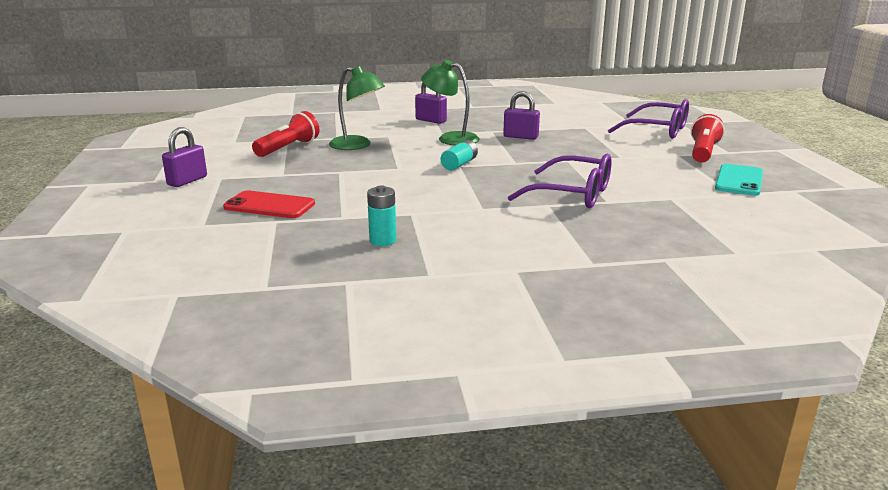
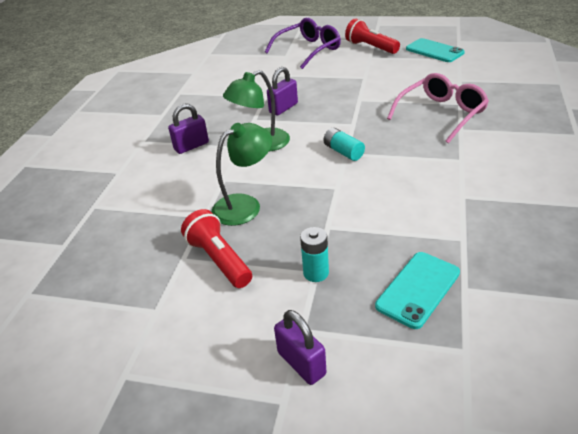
camera: 65 degrees left, 15 degrees up
(269, 205) = (418, 289): red phone -> turquoise phone
(383, 241) = (527, 222): turquoise battery -> turquoise battery (316, 273)
(572, 194) = (441, 114): purple glasses -> pink glasses

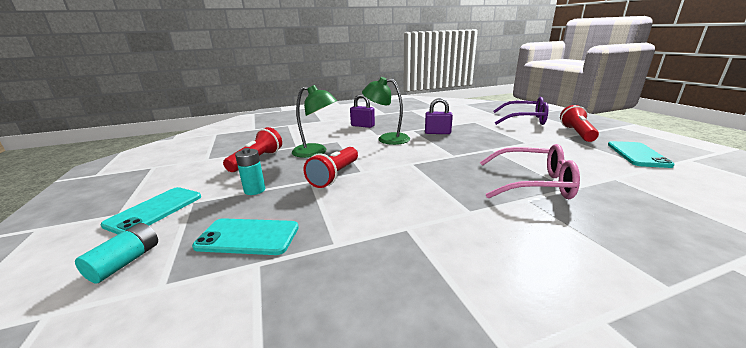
camera: 55 degrees right, 15 degrees down
(301, 363) = (155, 210): purple padlock -> turquoise phone
(330, 208) = (334, 176): none -> red flashlight
(343, 152) = (411, 162): turquoise battery -> turquoise battery (126, 262)

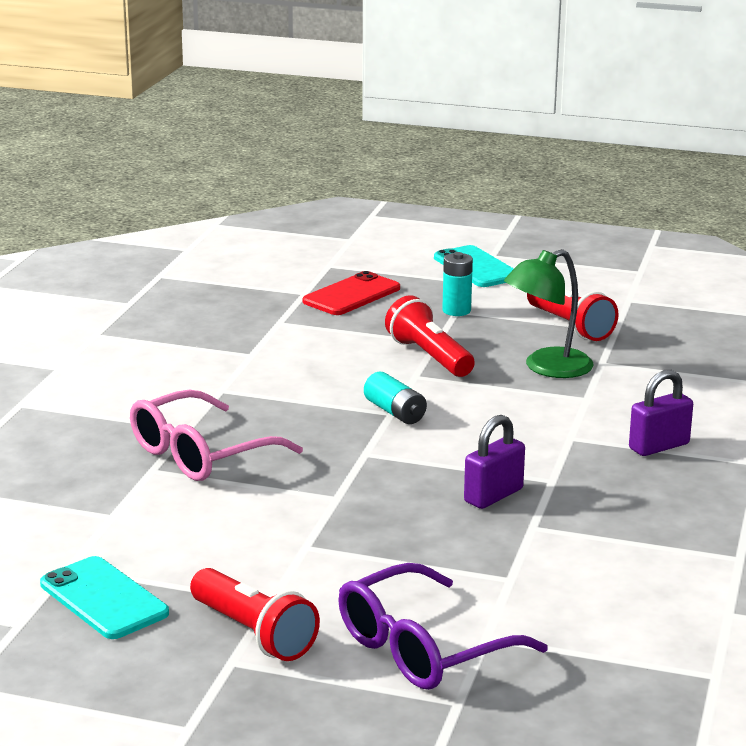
camera: 125 degrees right, 0 degrees up
(126, 262) = (384, 256): turquoise battery -> turquoise battery (395, 412)
(248, 237) = (351, 295): turquoise phone -> red phone
(387, 138) = (532, 438): green lamp -> none

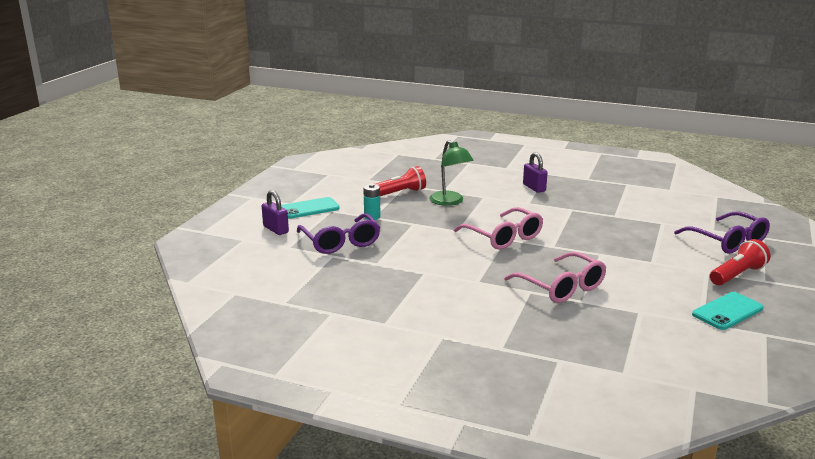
camera: 85 degrees left, 0 degrees up
(351, 295) = (340, 242): red phone -> purple glasses
(395, 412) = (503, 237): turquoise battery -> pink glasses
(429, 357) = (434, 226): red flashlight -> none
(493, 495) = (589, 221): purple padlock -> purple padlock (276, 229)

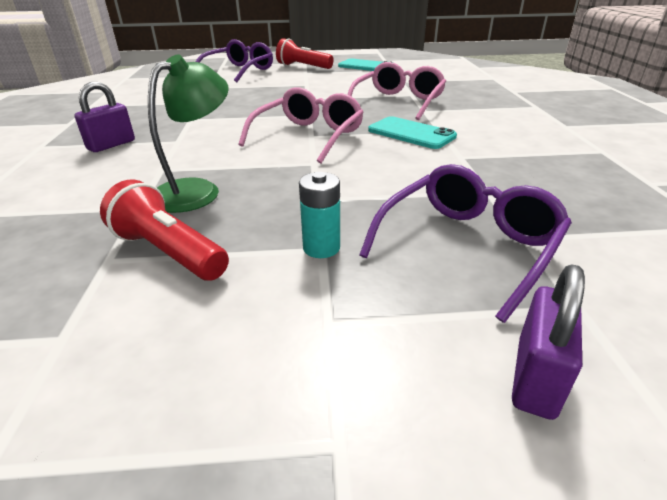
camera: 115 degrees left, 10 degrees up
(309, 208) = (347, 372): turquoise phone -> turquoise phone (411, 133)

